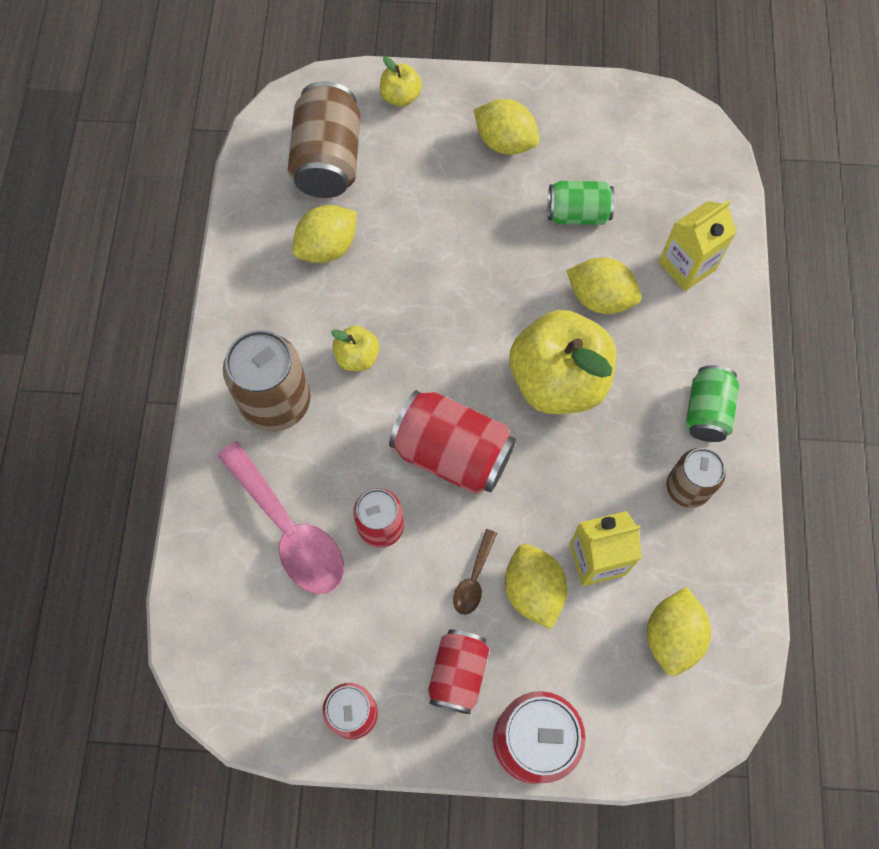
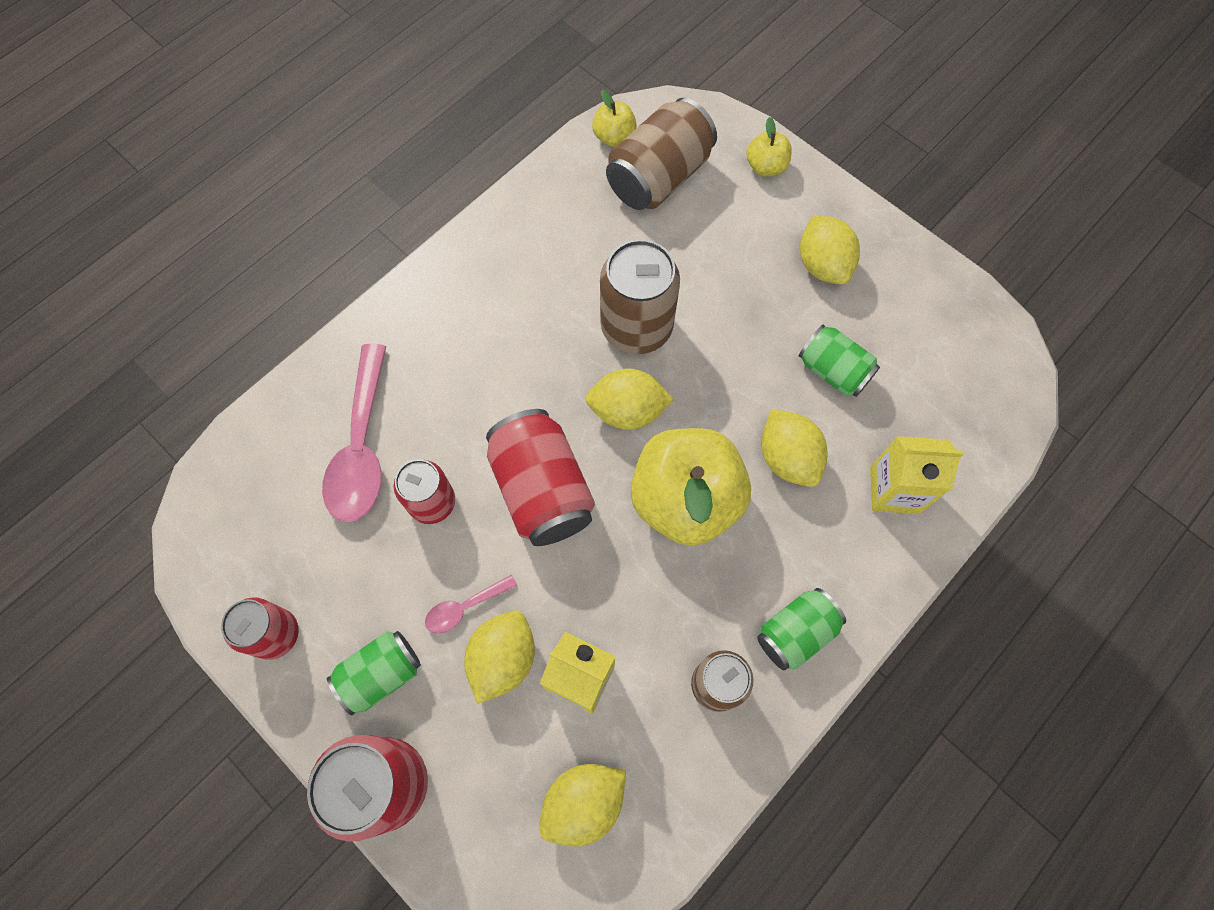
camera: 40 degrees right, 0 degrees up
(276, 402) = (444, 339): brown can -> brown can (636, 327)
(327, 247) = (594, 247): yellow lemon -> yellow lemon (627, 411)
(357, 357) = (538, 352): yellow apple -> yellow apple (614, 137)
(458, 673) = (381, 674): red can -> green can
(474, 579) = (465, 607): brown spoon -> pink spoon

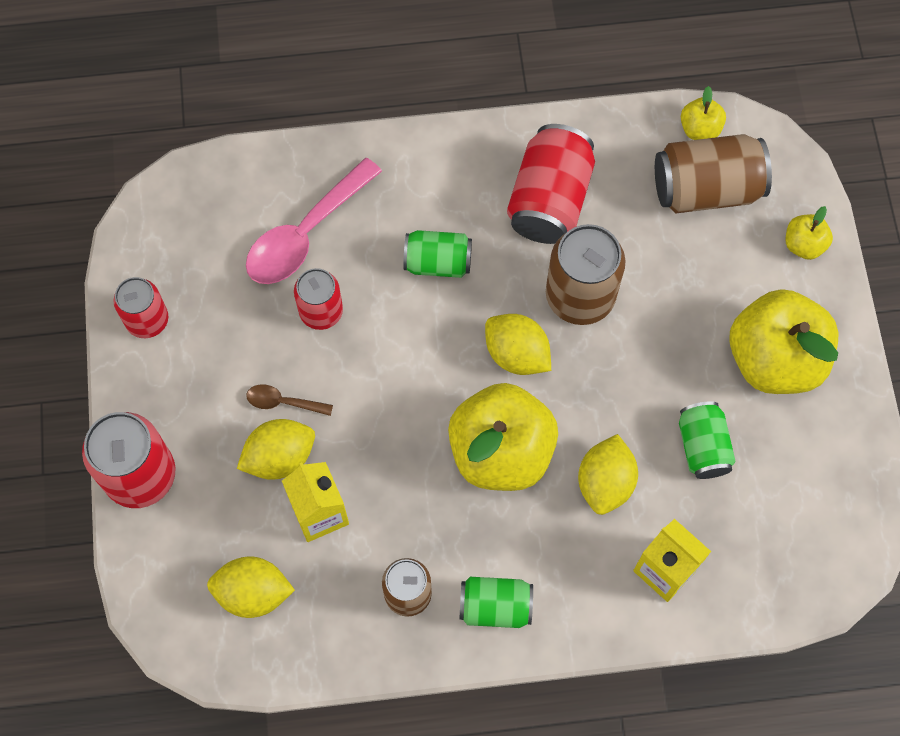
camera: 40 degrees right, 0 degrees up
(381, 674) = (193, 402): green can -> green can (438, 262)
(465, 607) = (283, 402): pink spoon -> brown spoon
(542, 490) = (404, 363): red can -> red can (549, 200)
(822, 265) = (774, 359): yellow lemon -> yellow apple

